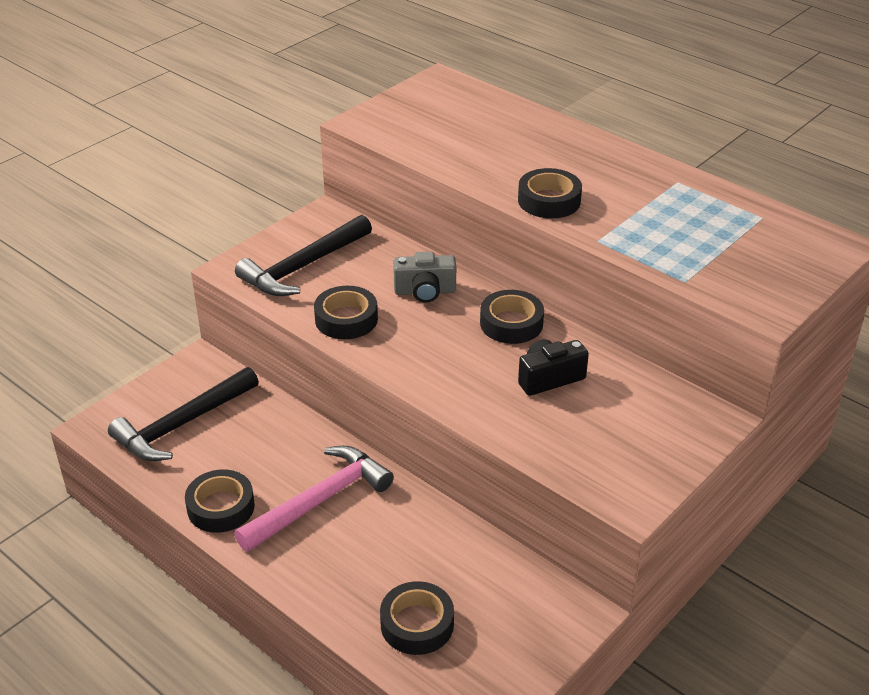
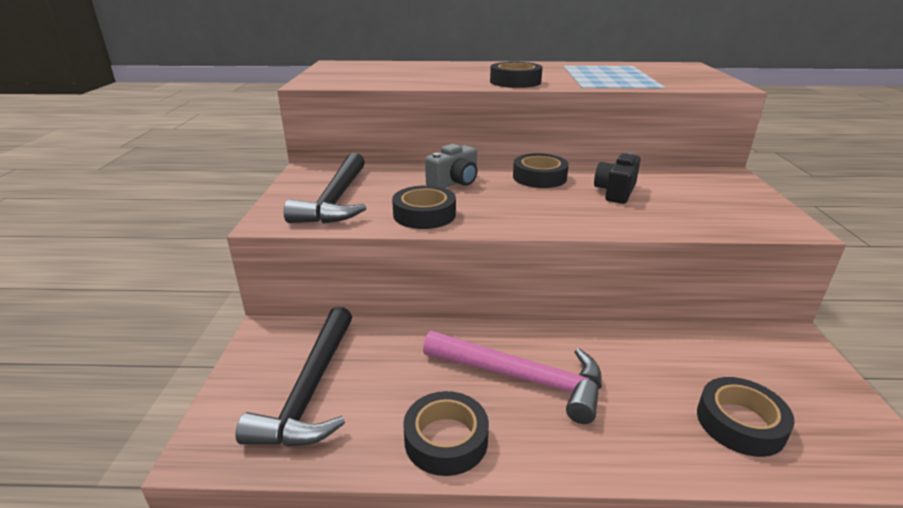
camera: 40 degrees left, 10 degrees down
(319, 500) = (522, 378): pink hammer -> pink hammer turned 105 degrees clockwise

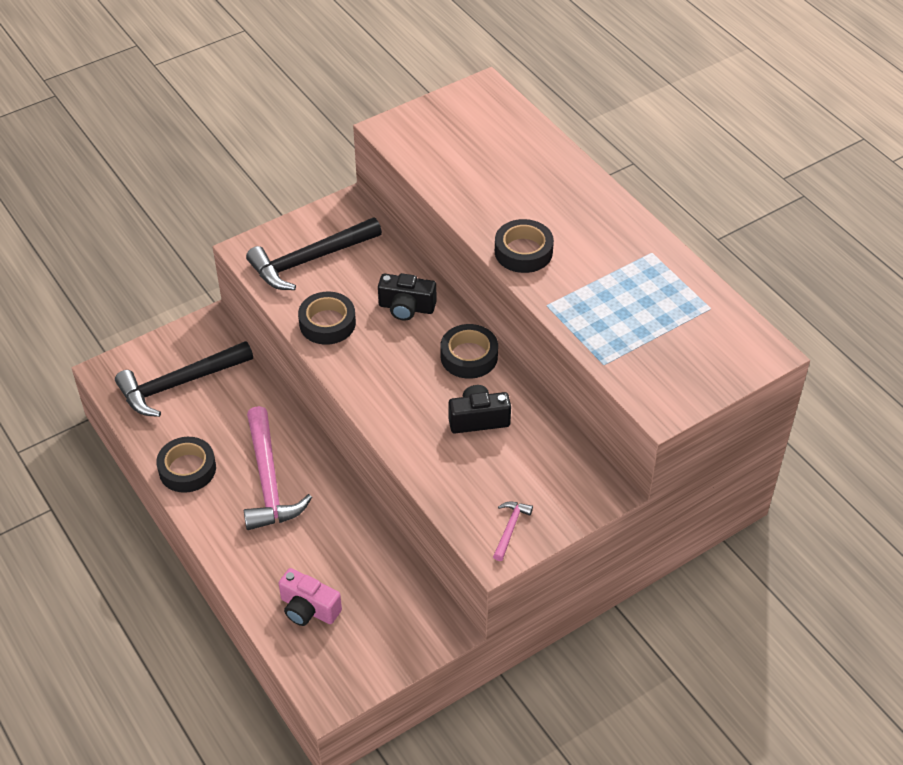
camera: 55 degrees right, 20 degrees up
(454, 182) = (406, 307): grey camera -> black camera
(740, 423) = (308, 609): black tape -> pink camera
(761, 213) = (510, 528): none -> pink hammer

